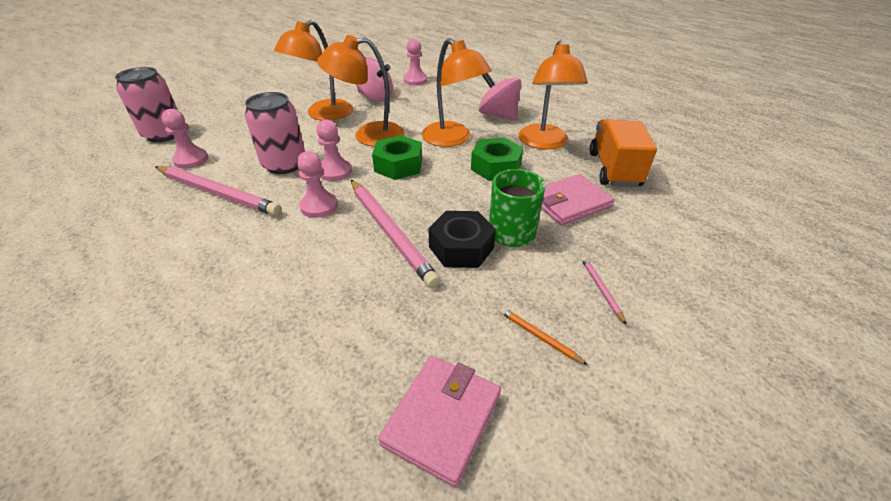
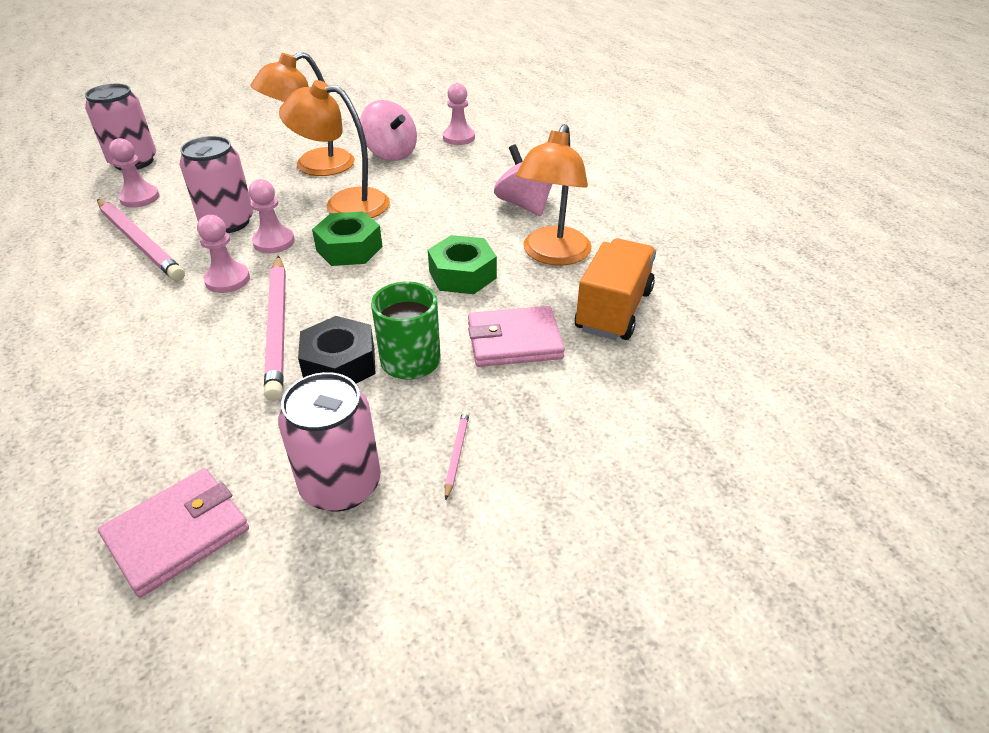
camera: 20 degrees right, 0 degrees up
(453, 139) = (440, 227): orange lamp -> none
(539, 337) = (341, 485): orange pencil -> pink can

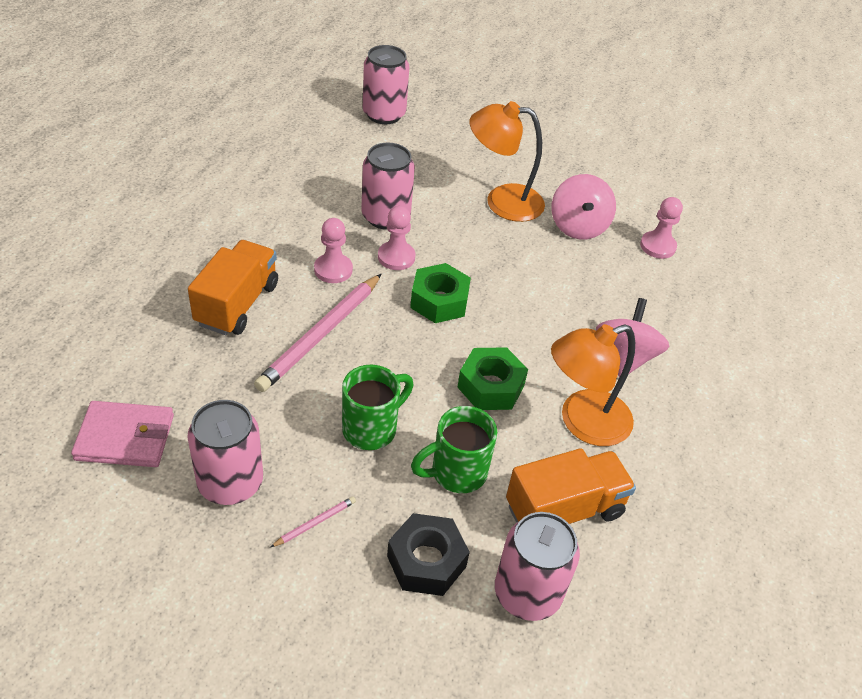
camera: 40 degrees right, 5 degrees up
(139, 242) = (315, 196): pink pencil -> none
(140, 198) = (354, 153): pink pawn -> none
(163, 355) = (237, 304): none -> orange truck
(340, 364) = (325, 395): black nut -> black nut (426, 561)
(344, 203) = (484, 255): orange lamp -> none
(514, 341) = (456, 473): pink wallet -> green mug
(663, 374) = (527, 593): none -> pink can

